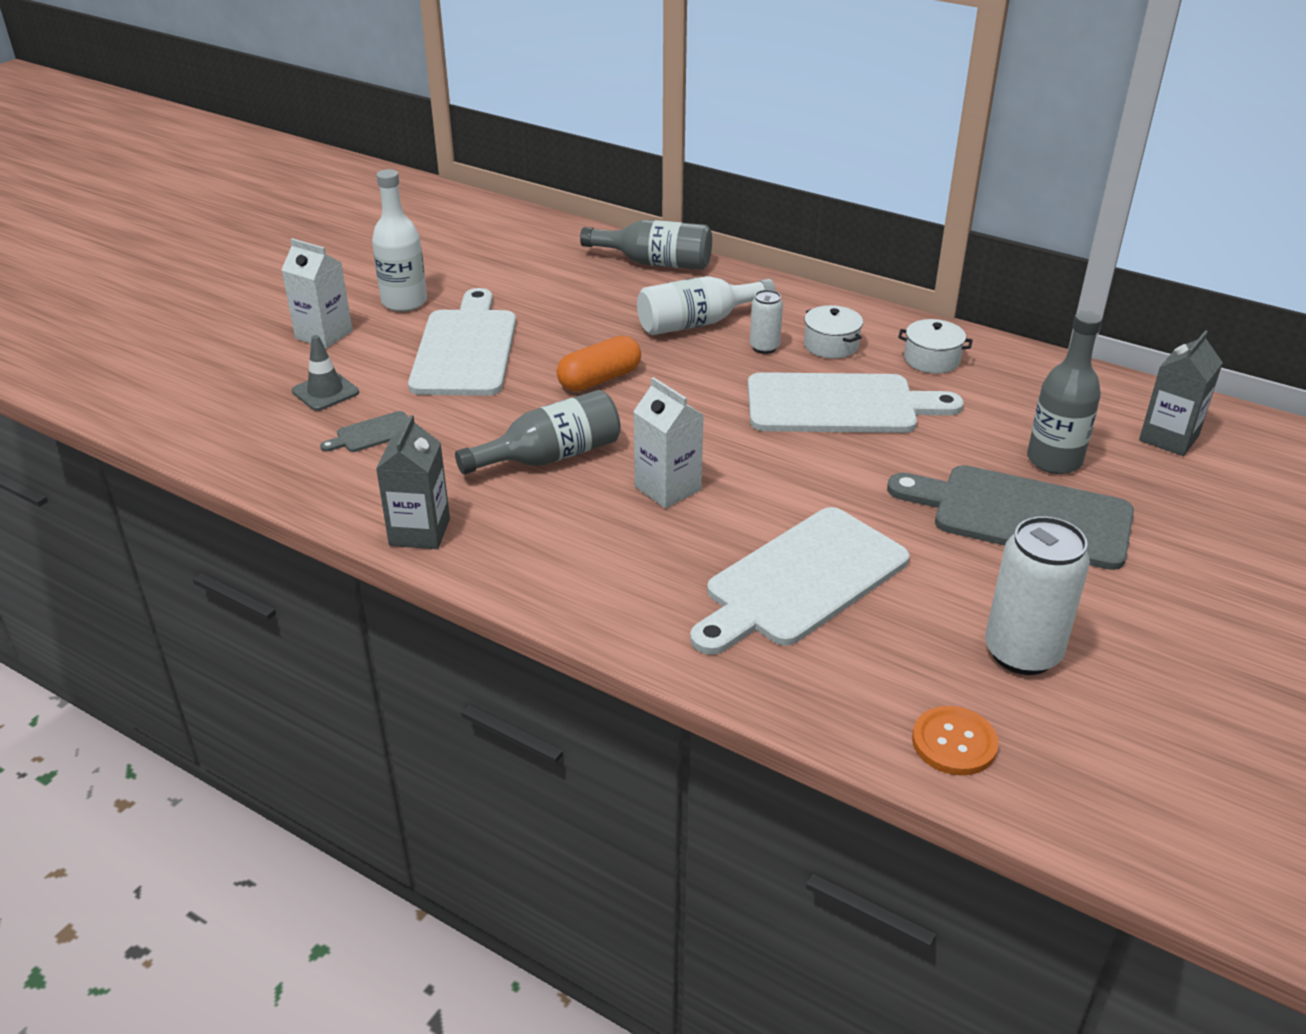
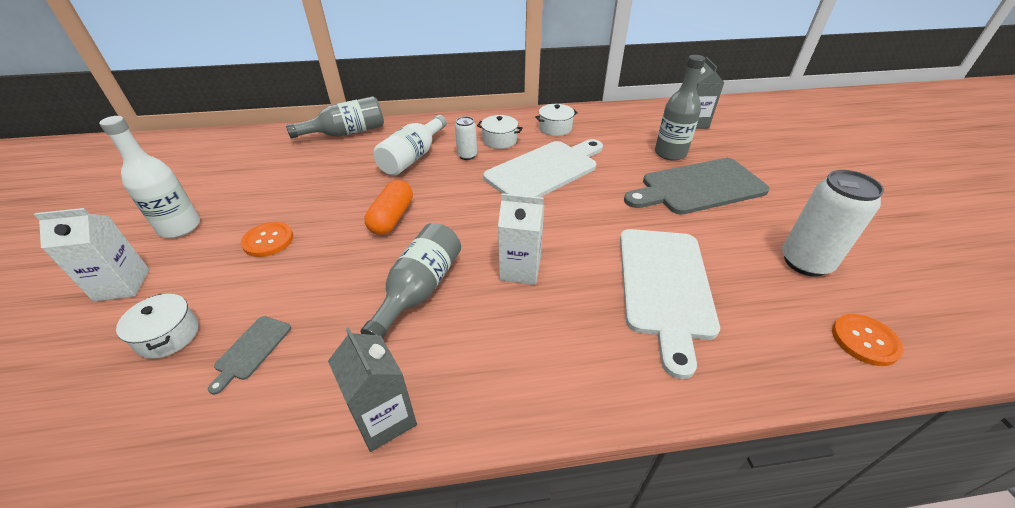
camera: 40 degrees left, 5 degrees up
(325, 392) = (168, 335): grey traffic cone -> white pot
(465, 349) = (268, 240): white cutting board -> orange button

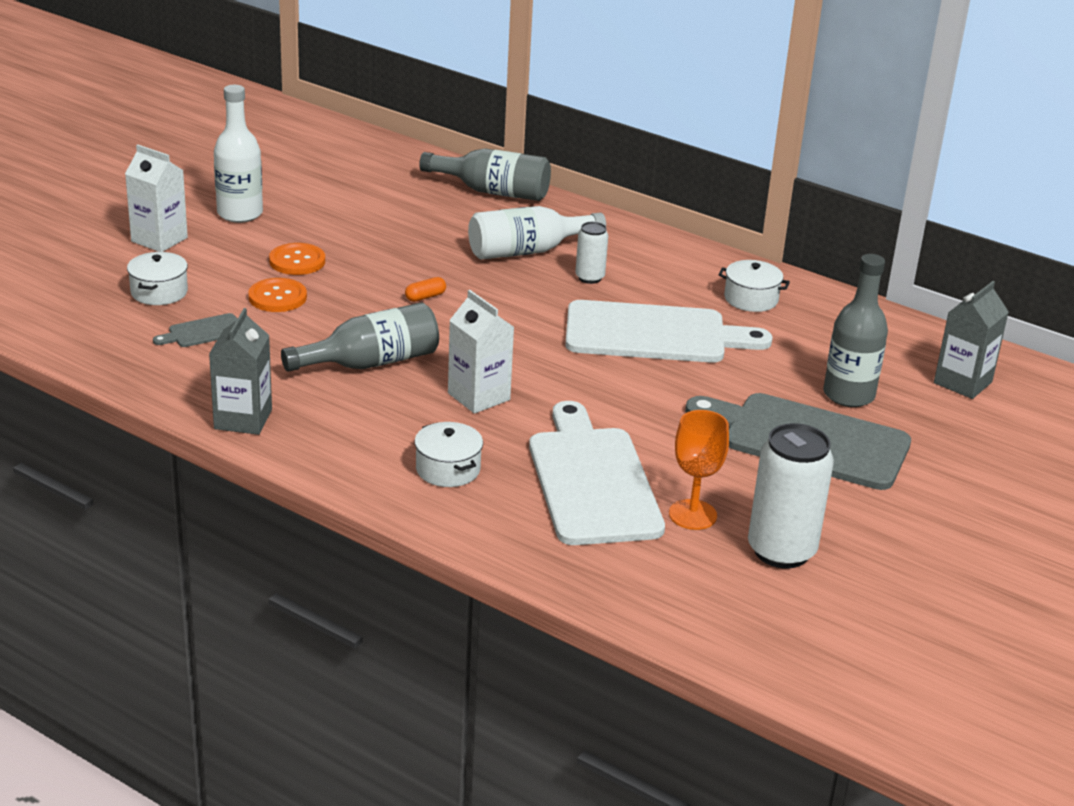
camera: 40 degrees right, 10 degrees down
(392, 218) = (425, 297): orange capsule -> orange capsule, size x0.49
(499, 140) = (655, 280): white pot -> white pot (448, 469)
(665, 286) = (592, 481): white cutting board -> white cutting board turned 120 degrees clockwise
(739, 270) = (692, 515): none -> orange goblet
(864, 340) = (705, 615): orange button -> orange button (277, 297)

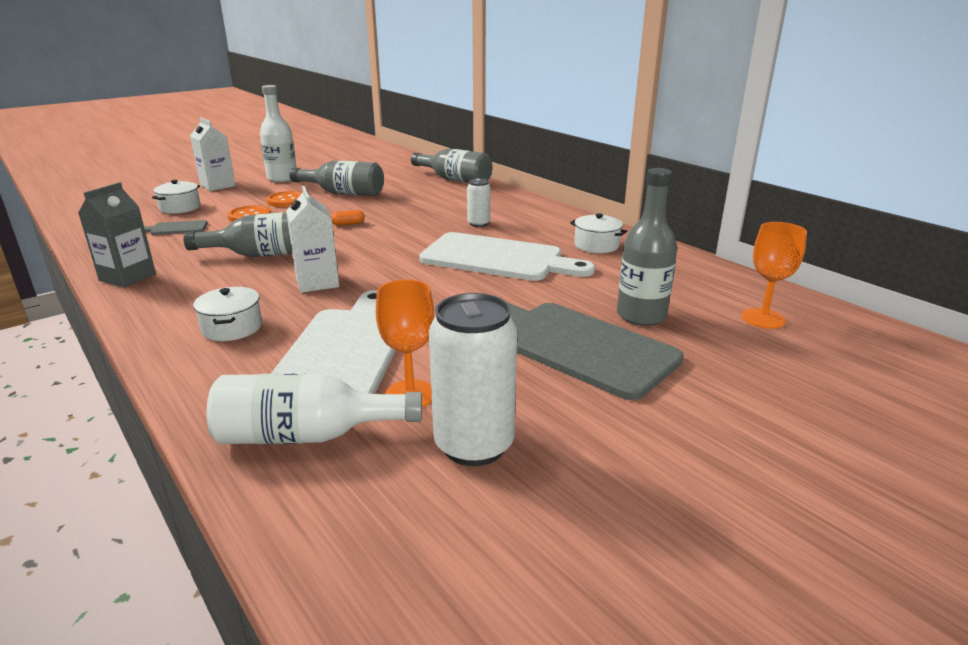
camera: 20 degrees right, 5 degrees down
(361, 237) = (343, 193): none -> grey bottle
(527, 251) = (447, 207): white bottle -> white bottle (306, 436)
(962, 382) = (763, 318): grey carton -> orange goblet

